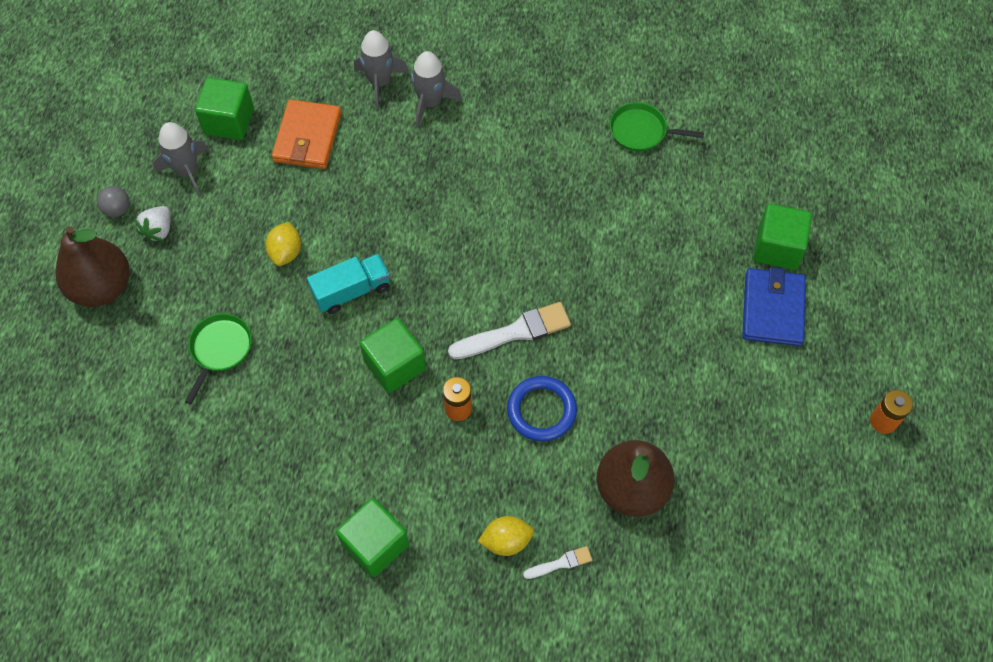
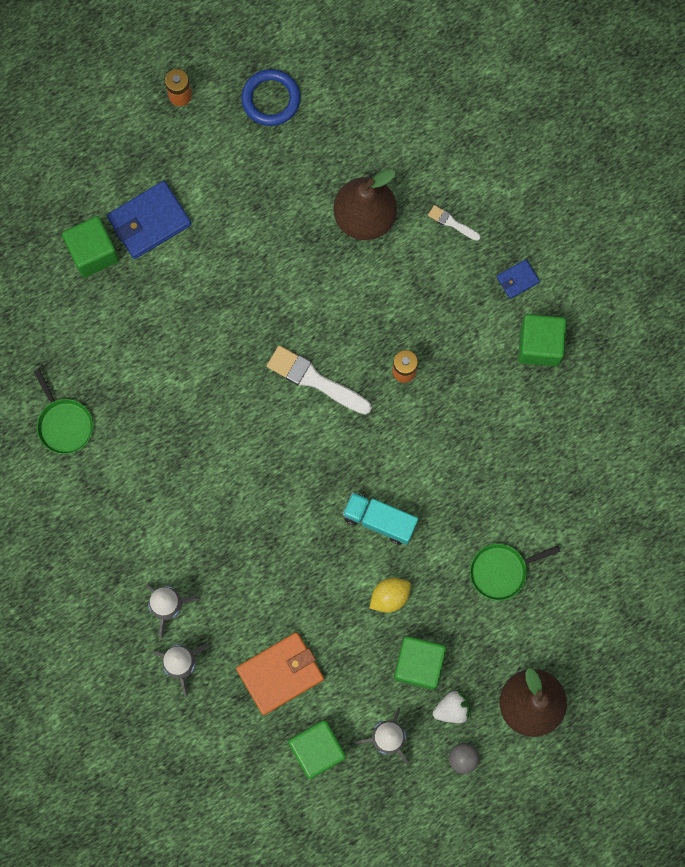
camera: 130 degrees left, 15 degrees up
(395, 365) = (409, 440): green cube -> green cube (418, 664)
(454, 577) = (517, 279): none -> blue wallet
(506, 541) = (467, 267): yellow lemon -> none
(541, 410) = (358, 316): blue ring -> blue ring (271, 99)

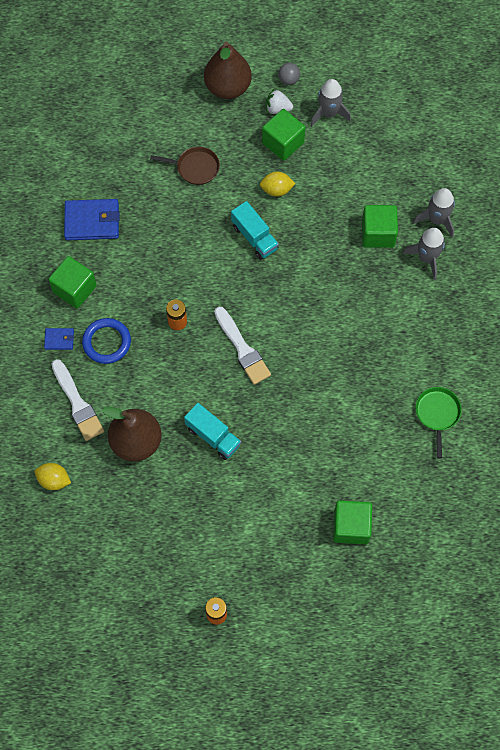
camera: 150 degrees left, 10 degrees down
(149, 221) = (296, 527): blue wallet -> blue wallet (92, 221)
(271, 99) = (149, 571): blue ring -> blue ring (107, 342)
(280, 674) = (375, 182): orange wallet -> none
(289, 267) = (213, 436): none -> turquoise truck
(317, 750) = (377, 129): green cube -> green cube (378, 234)
(423, 133) = (54, 480): none -> yellow lemon
(452, 223) = (77, 403): white brush -> white brush, size x1.94
(501, 571) = (195, 168): green pan -> brown pan

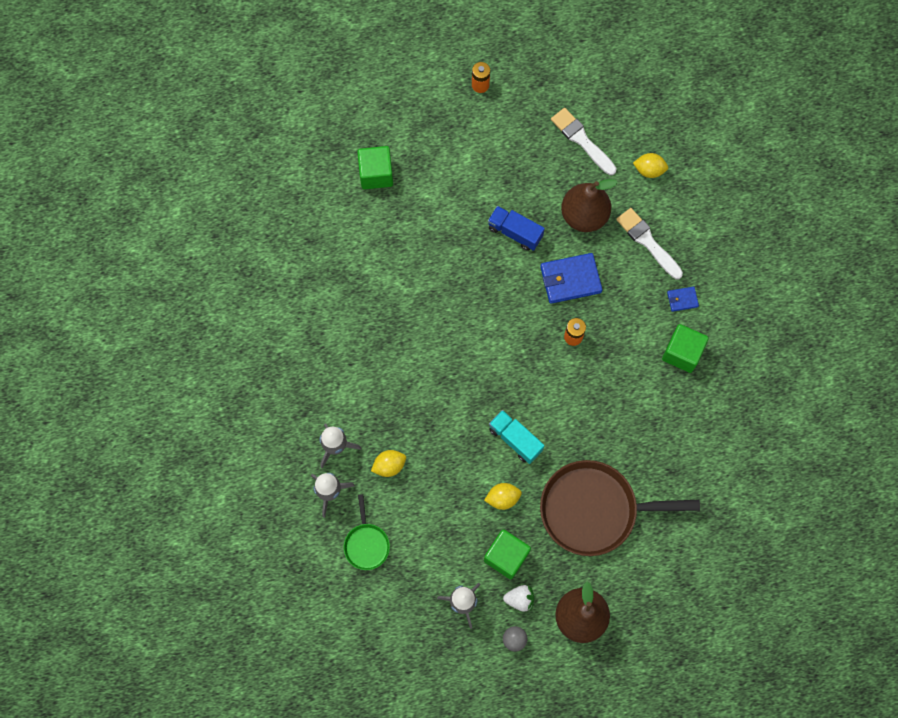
camera: 170 degrees right, 5 degrees up
(92, 221) = (685, 428): blue wallet -> blue wallet (570, 279)
(107, 342) = (636, 304): blue ring -> none
(195, 168) = (593, 510): brown pan -> brown pan, size x2.09
(213, 436) = (515, 232): turquoise truck -> blue truck
(242, 348) = (504, 320): white brush -> white brush (581, 140)
(378, 234) = (389, 466): green cube -> yellow lemon
(437, 413) = (309, 288): green pan -> green pan (366, 544)

